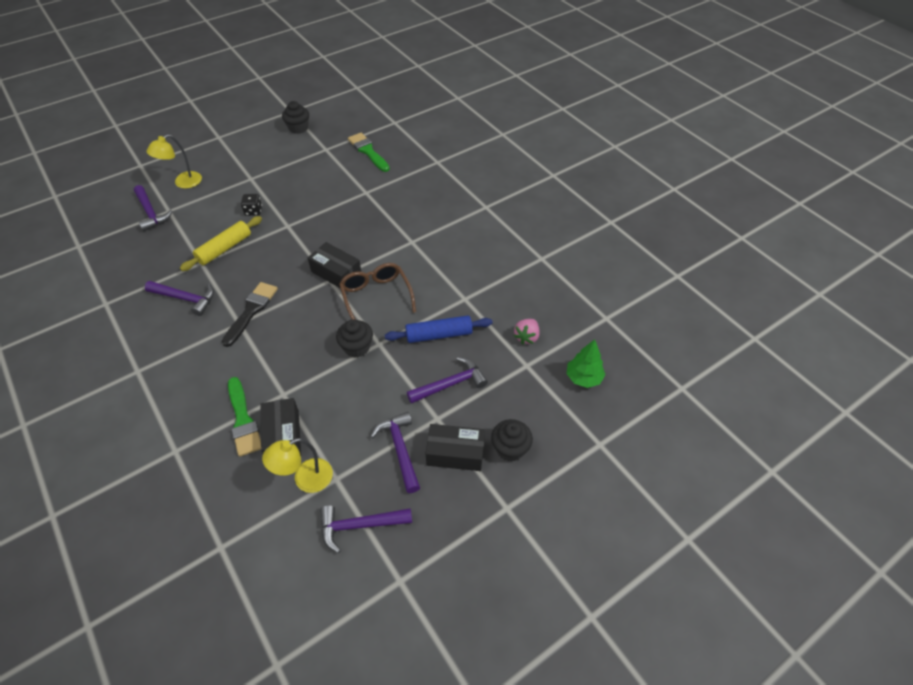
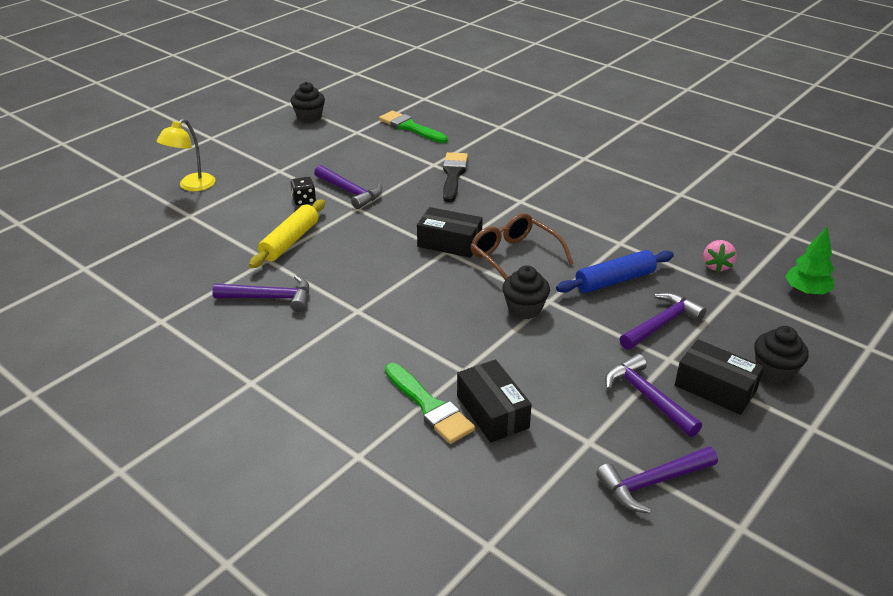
camera: 15 degrees left, 15 degrees down
(151, 213) = (167, 221): purple hammer -> purple hammer (350, 192)
(251, 311) = (366, 296): black brush -> black brush (453, 175)
(305, 479) = (552, 450): yellow lamp -> none
(455, 453) = (715, 388): black box -> black box turned 45 degrees clockwise

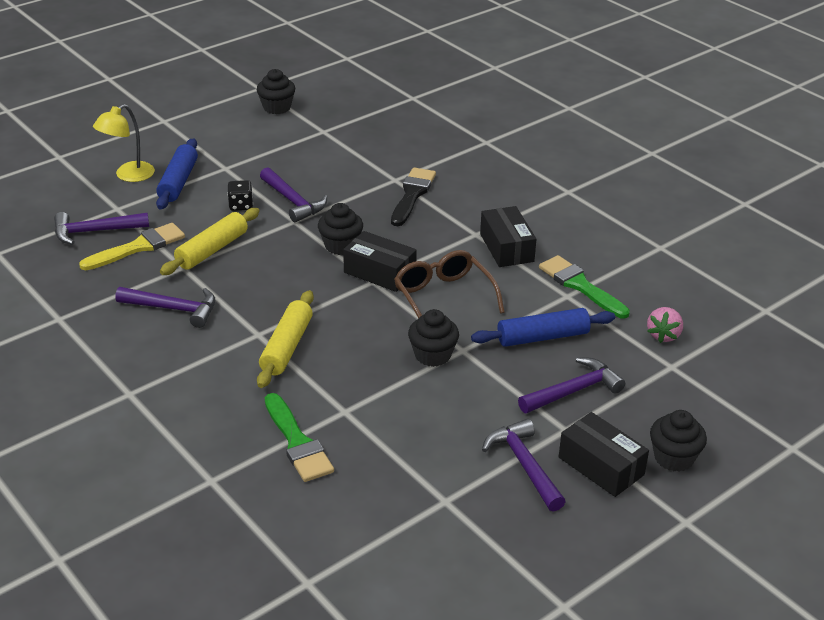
camera: 10 degrees right, 0 degrees up
(219, 247) = (138, 247): none -> yellow brush
(240, 186) = (178, 182): none -> blue rolling pin
(388, 319) = (287, 347): none -> yellow rolling pin
(406, 224) = (341, 246): none -> black cupcake
(410, 127) = (385, 132): green brush -> green brush (580, 286)
(492, 412) = (358, 457): black box -> black box (506, 248)
(653, 483) = (493, 550): purple hammer -> purple hammer (95, 231)
(806, 291) = (752, 377): green tree -> none

